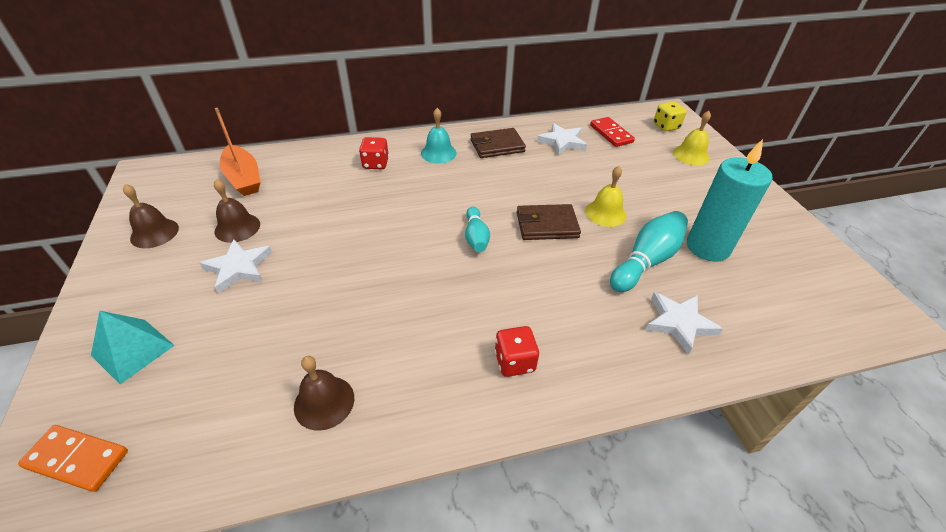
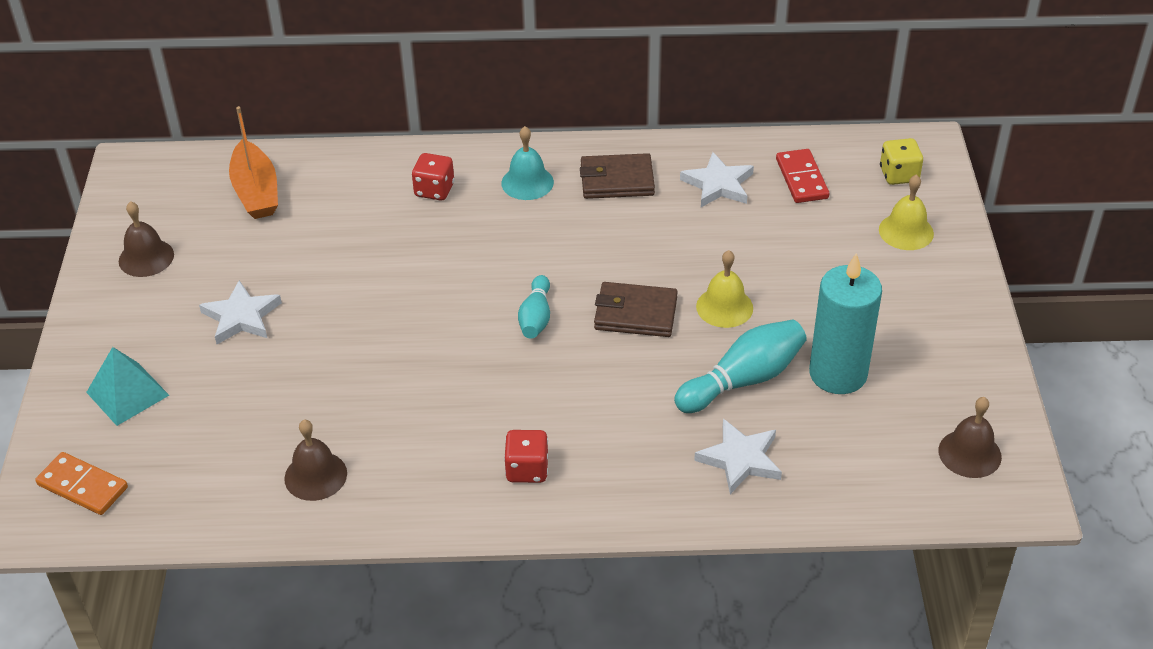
camera: 15 degrees right, 0 degrees up
(237, 227) = (243, 263): brown bell -> brown bell (969, 453)

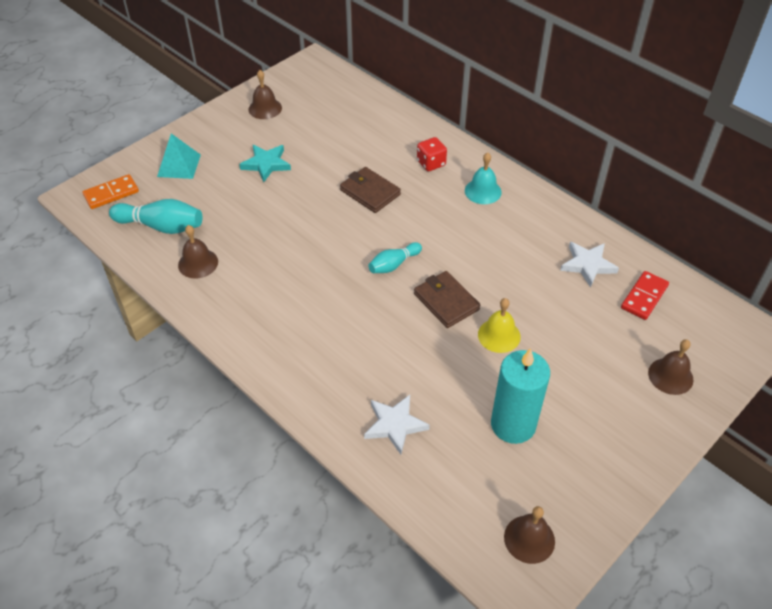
camera: 45 degrees right, 5 degrees up
(82, 486) = (111, 193): orange domino -> orange domino turned 75 degrees clockwise
(241, 317) = (266, 164): white star -> turquoise star
(256, 192) = (349, 108): orange boat -> none
(527, 469) = (287, 338): red dice -> none
(617, 180) = (532, 223): brown wallet -> brown wallet (370, 192)
(743, 380) = (455, 383): turquoise bowling pin -> turquoise bowling pin (161, 226)
(899, 175) = (712, 339): yellow dice -> none
(906, 231) = (670, 376): yellow bell -> brown bell

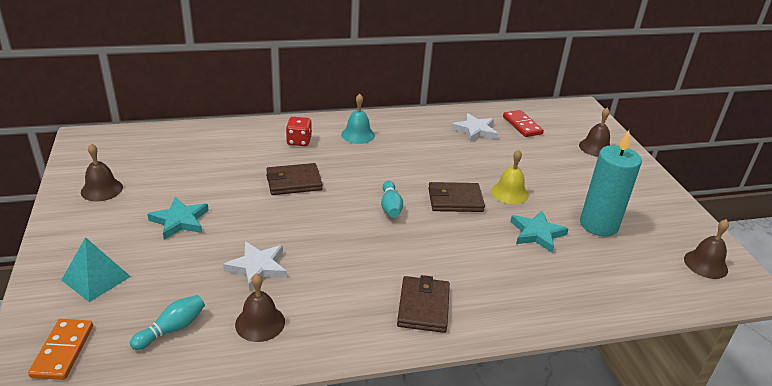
camera: 60 degrees left, 15 degrees down
(161, 226) = (172, 329): turquoise bowling pin -> turquoise bowling pin, size x0.62
(283, 343) = (423, 307): none -> brown wallet
(395, 425) = (564, 281): white star -> white star (257, 267)
(450, 380) = (537, 233): none -> turquoise star

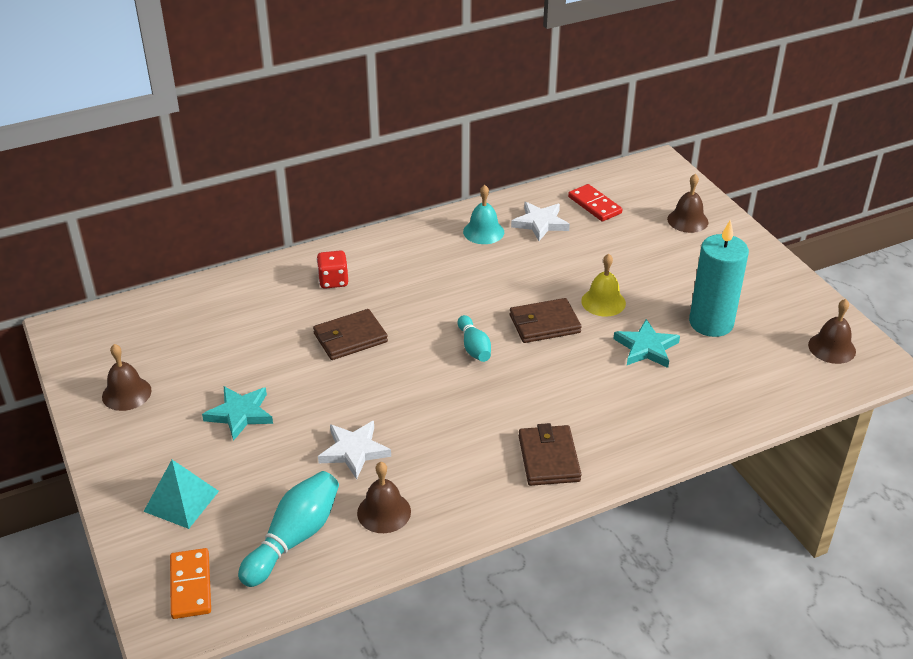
camera: 10 degrees left, 5 degrees up
(172, 329) = (294, 538): turquoise bowling pin -> turquoise bowling pin, size x1.61
(358, 134) = (401, 257): turquoise bell -> turquoise bell (483, 232)

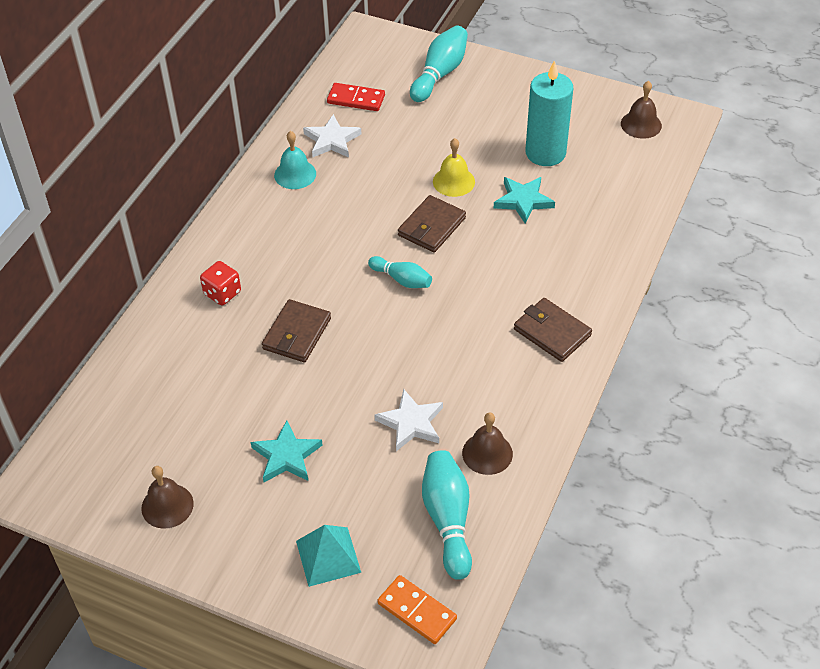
camera: 40 degrees left, 10 degrees up
(687, 220) = (440, 74): brown bell -> turquoise bowling pin

